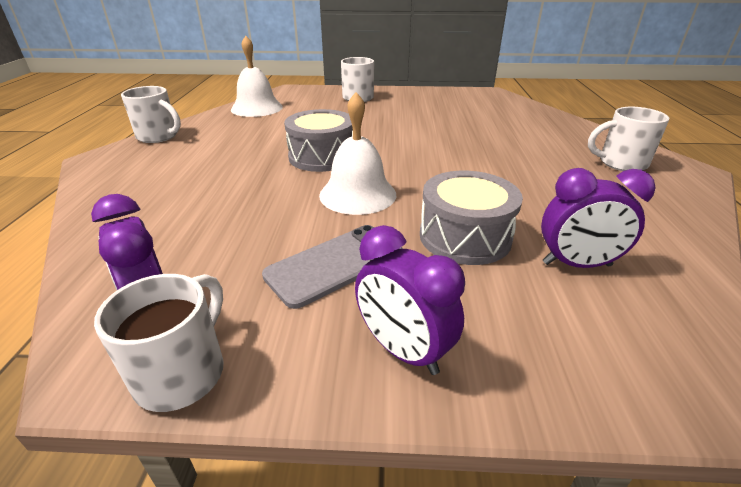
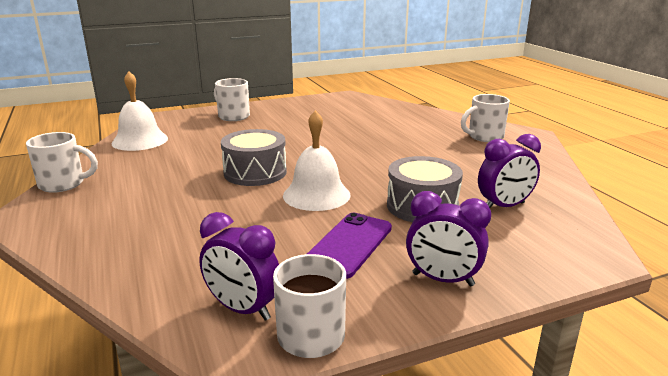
camera: 25 degrees left, 10 degrees down
(335, 264) = (349, 245): grey phone -> purple phone

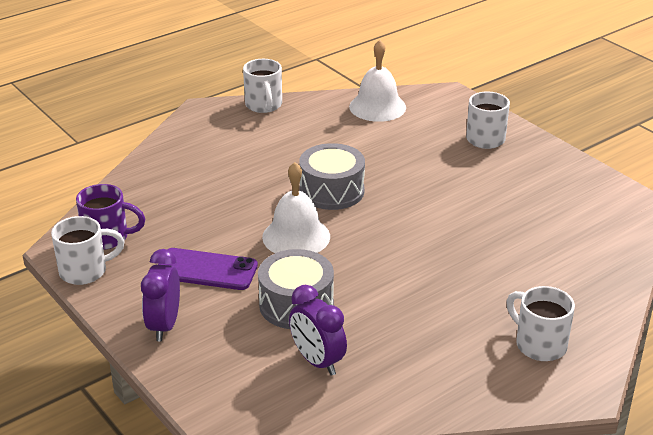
camera: 75 degrees right, 10 degrees up
(243, 309) = (107, 238): purple clock -> purple mug

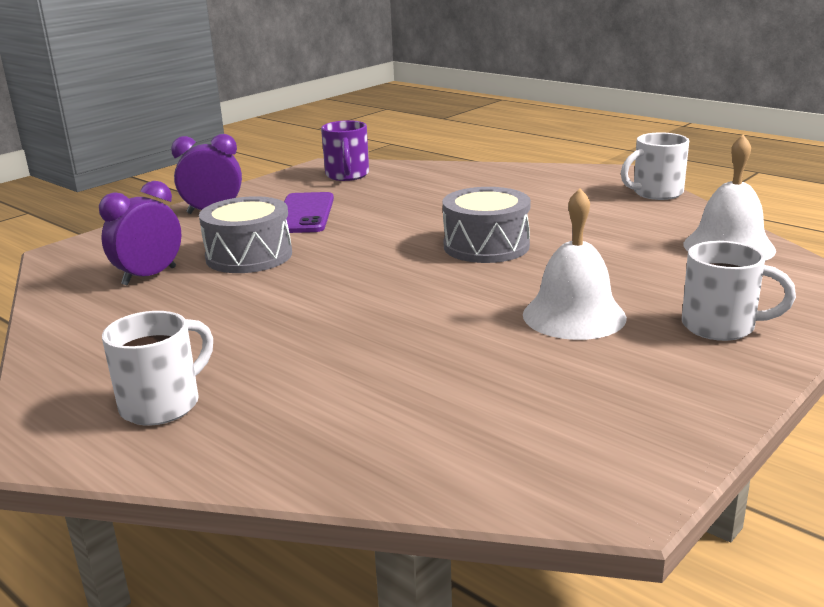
camera: 80 degrees right, 10 degrees down
(85, 271) = (293, 177): white mug -> none
(296, 236) = (379, 241): white bell -> white bell (574, 315)

